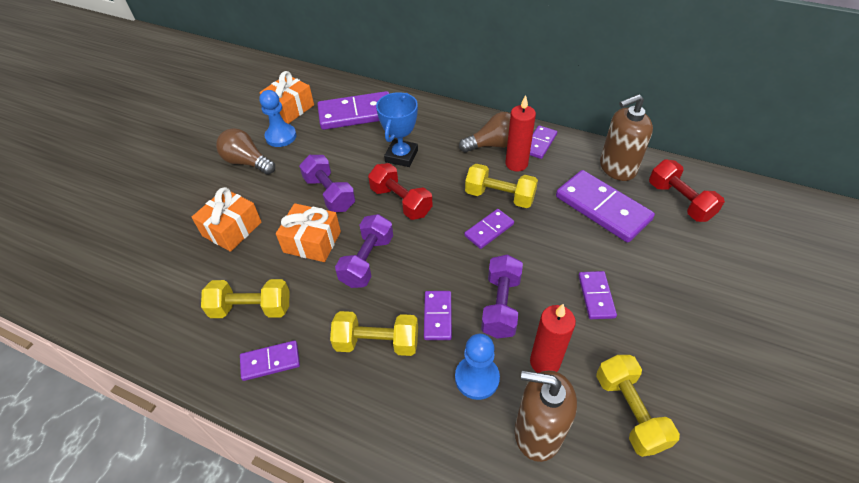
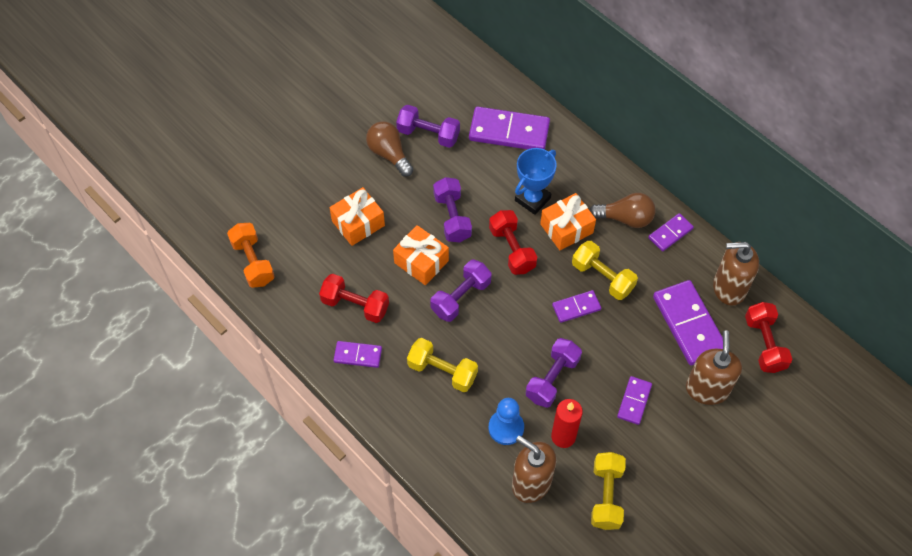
camera: 20 degrees right, 10 degrees up
(117, 305) = (253, 262): none -> orange dumbbell
(251, 308) = (355, 305): yellow dumbbell -> red dumbbell
(281, 136) = (428, 134): blue pawn -> purple dumbbell
(290, 108) = (447, 101): orange gift -> orange gift (566, 228)
(438, 316) = (498, 368): purple domino -> none
(516, 164) = (636, 248): red candle -> none
(657, 258) = (707, 389): none -> brown soap dispenser

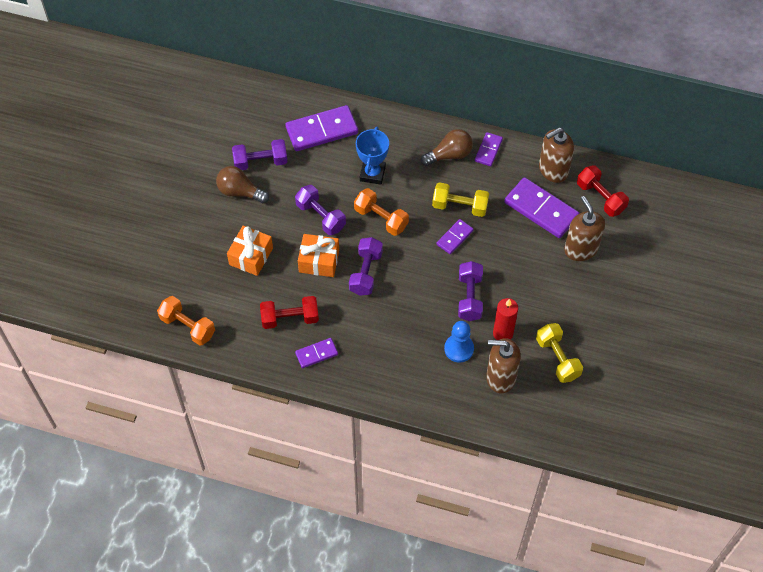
camera: 30 degrees left, 0 degrees up
(442, 371) = (387, 333): yellow dumbbell -> none
(512, 249) = (381, 218): red dumbbell -> orange dumbbell
(566, 228) = (411, 183): orange gift -> none
(634, 401) = (536, 283): purple domino -> none

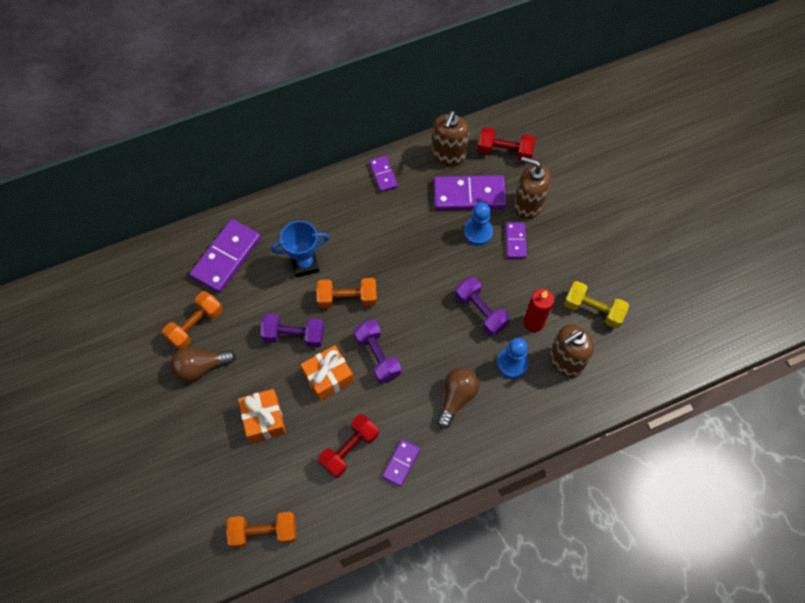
camera: 40 degrees left, 5 degrees up
(260, 162) = (196, 325): purple dumbbell -> orange dumbbell
(372, 173) = (305, 264): blue trophy -> blue trophy turned 75 degrees counterclockwise
(449, 155) = (355, 201): brown light bulb -> brown light bulb (456, 398)
(455, 237) = (423, 269): purple domino -> purple domino (515, 241)
(460, 206) = (403, 239): yellow dumbbell -> none
(522, 241) = (478, 232): none -> blue pawn

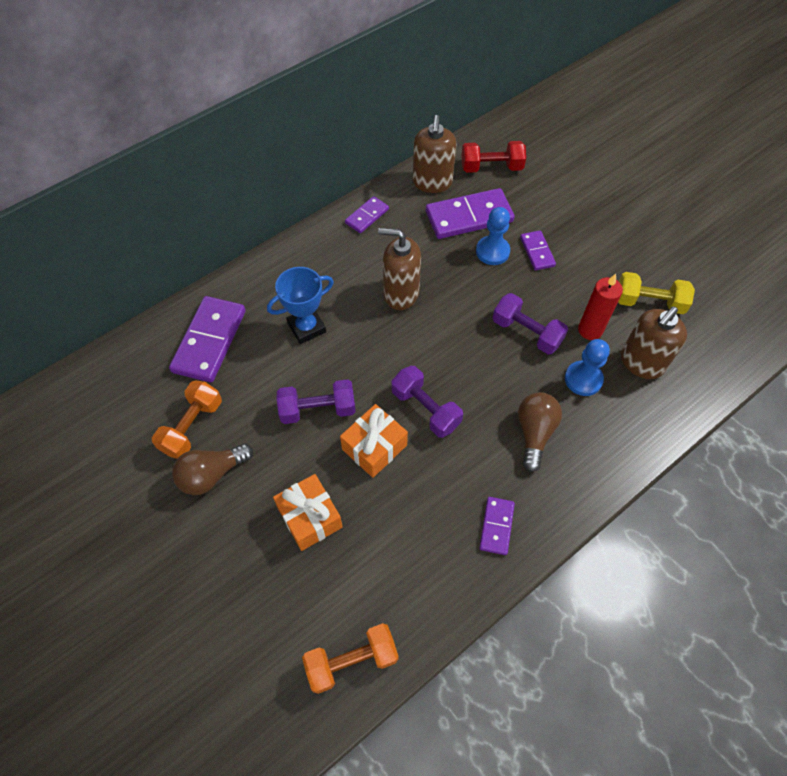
camera: 15 degrees left, 5 degrees down
(347, 298) = (369, 353): orange dumbbell -> none
(349, 449) = (428, 526): red dumbbell -> none
(383, 175) = (367, 216): purple domino -> purple domino turned 75 degrees clockwise
(528, 205) = (536, 213): brown soap dispenser -> brown soap dispenser (401, 293)

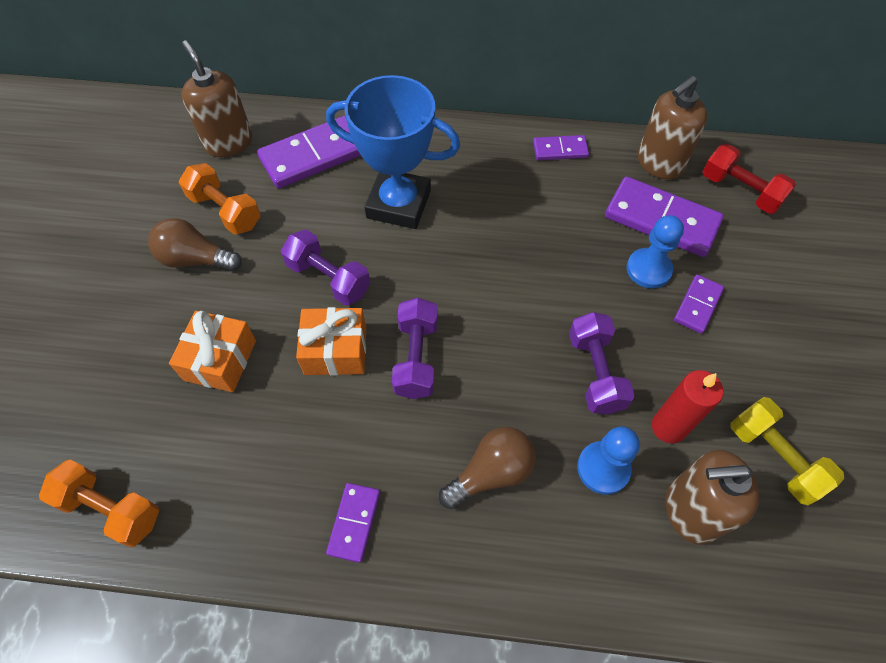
camera: 45 degrees right, 0 degrees up
(192, 427) = (225, 211): orange dumbbell -> orange dumbbell turned 60 degrees clockwise
(306, 327) = (399, 204): blue trophy -> blue trophy, size x1.53
(401, 293) = (513, 239): brown soap dispenser -> brown soap dispenser (229, 142)
(496, 526) = (354, 522): purple domino -> purple domino turned 45 degrees counterclockwise

